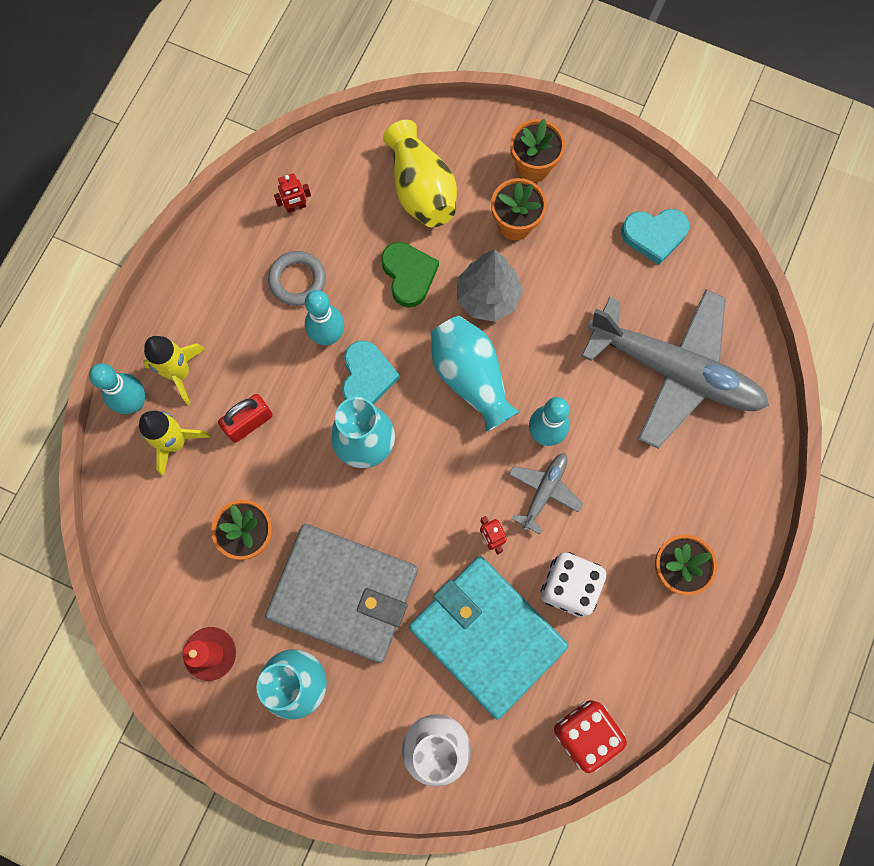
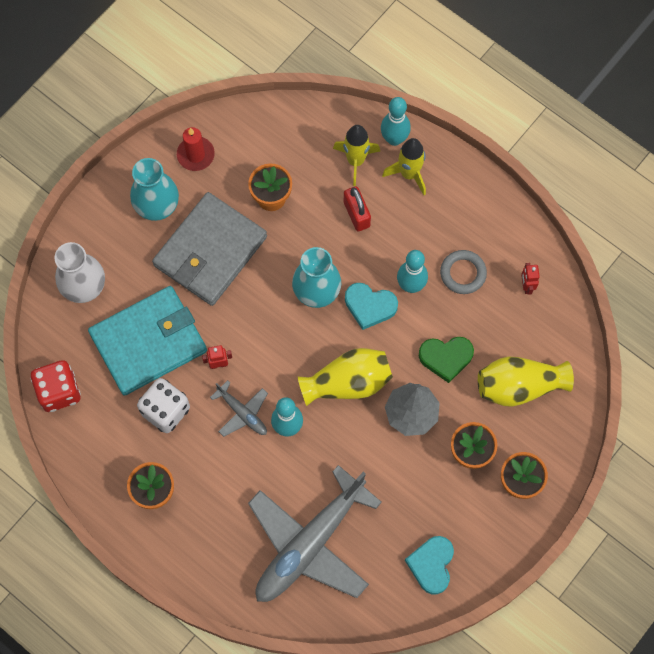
camera: 105 degrees right, 5 degrees down
(470, 377) = (348, 383): turquoise vase -> yellow vase

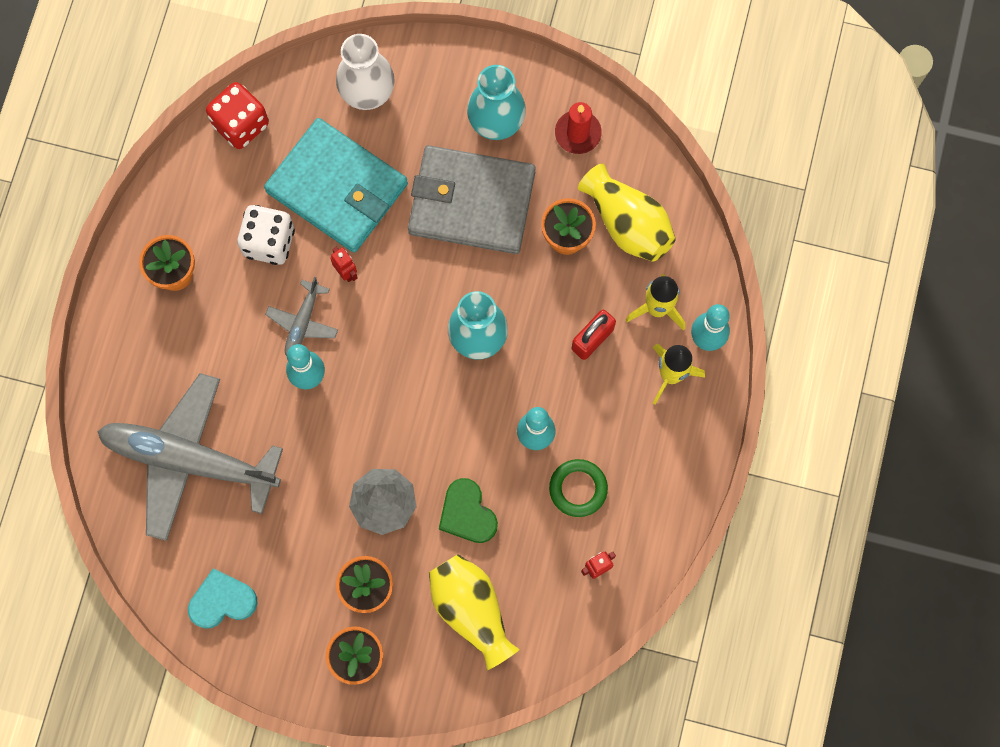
camera: 65 degrees right, 5 degrees up
(348, 383) = (388, 419): yellow vase -> yellow vase (627, 224)
(370, 306) = (489, 403): turquoise heart -> none
(463, 273) = (578, 489): grey ring -> green ring

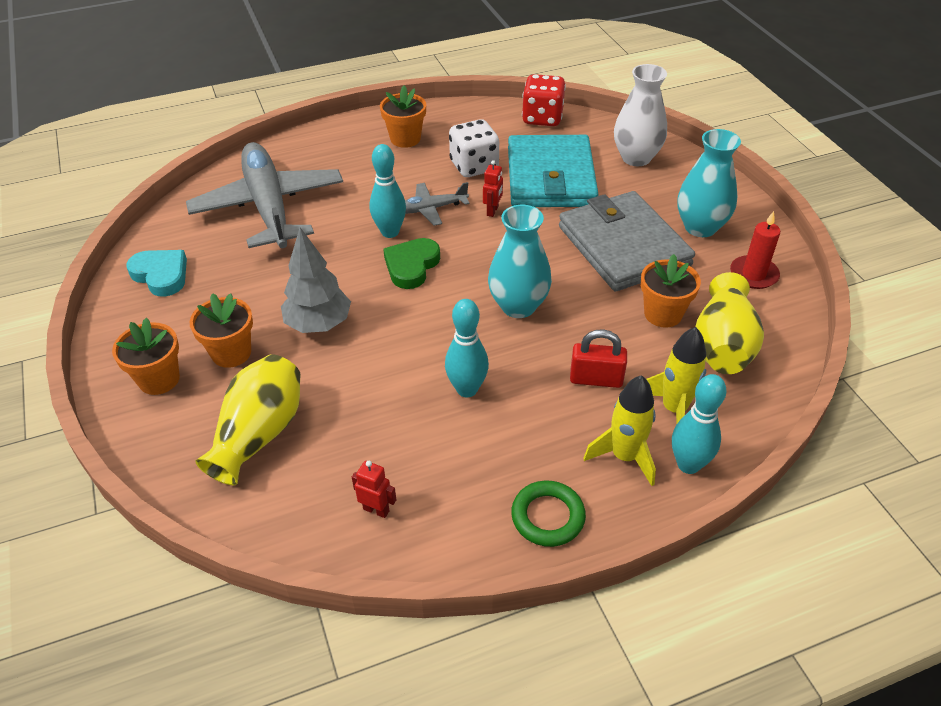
camera: 55 degrees right, 30 degrees down
(467, 513) = (353, 381): green heart -> green heart (411, 266)
(578, 489) = (445, 448): green ring -> green ring (547, 517)

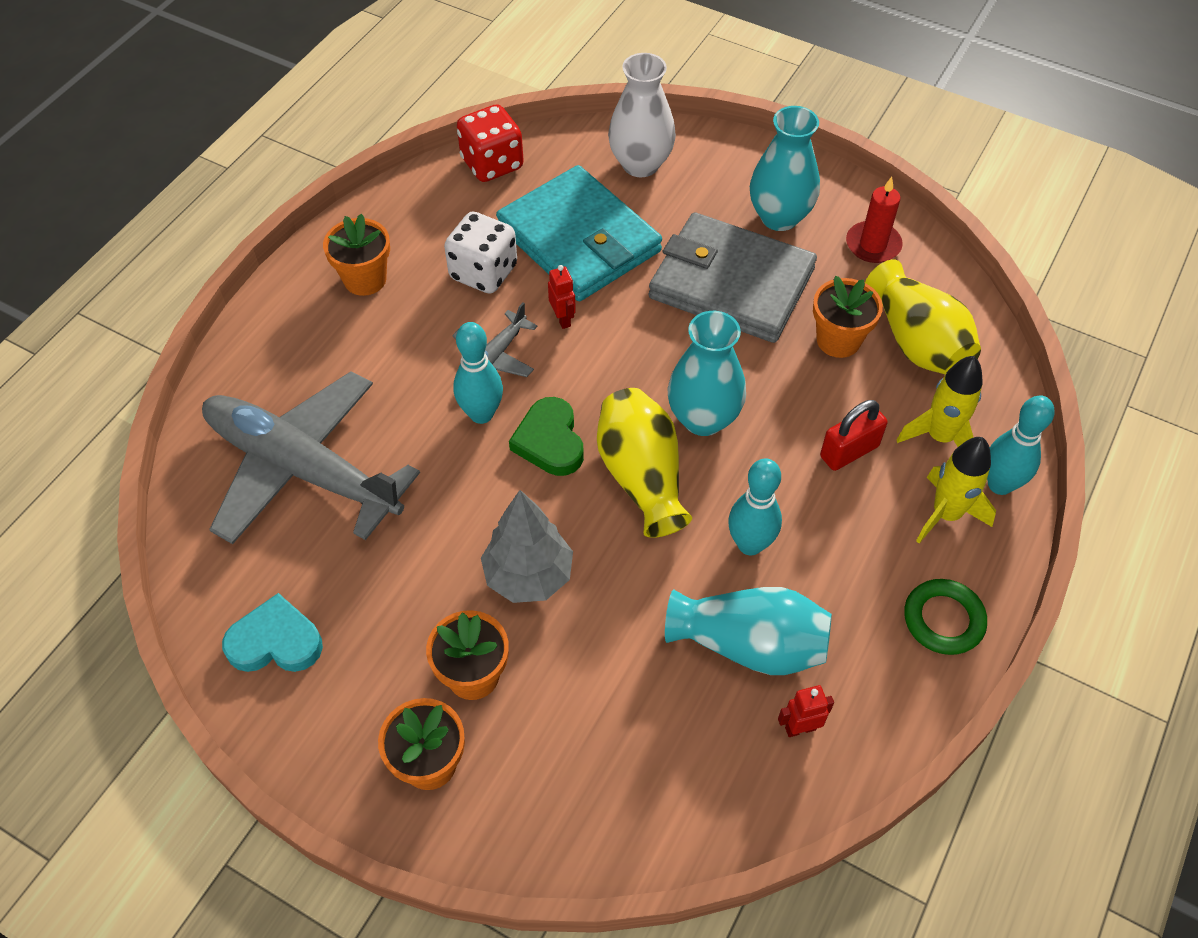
camera: 40 degrees left, 10 degrees up
(259, 434) = (607, 739): yellow vase -> yellow vase (641, 476)
(401, 442) = (749, 644): none -> turquoise vase

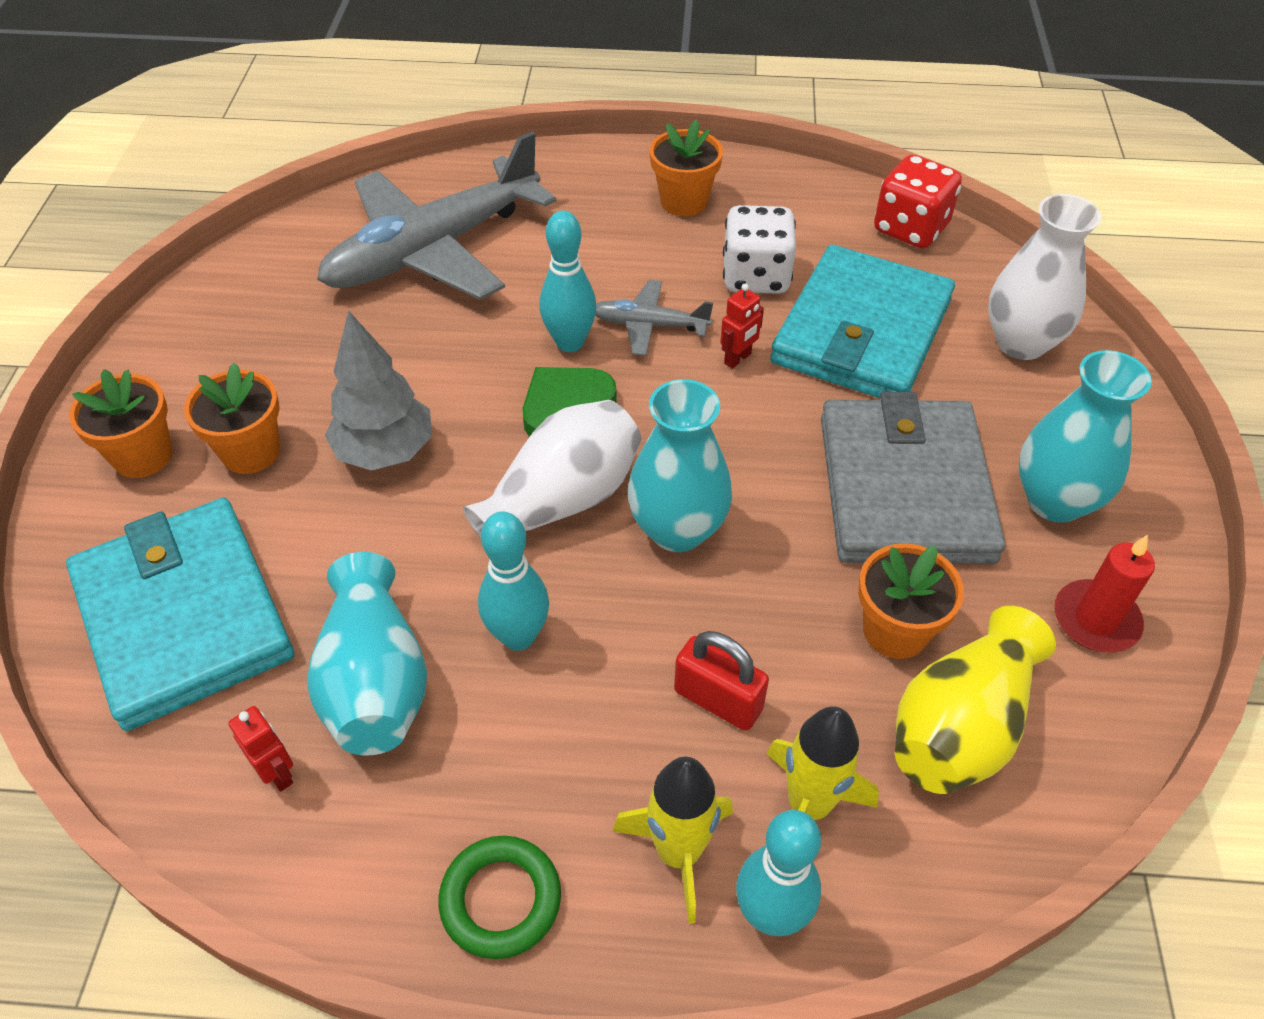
camera: 65 degrees right, 5 degrees down
(275, 641) = (240, 304): turquoise heart -> none
(303, 469) = (434, 249): grey plane -> grey plane turned 135 degrees counterclockwise
(628, 764) = (184, 616): none -> turquoise wallet
(641, 476) = (562, 500): yellow vase -> white vase

